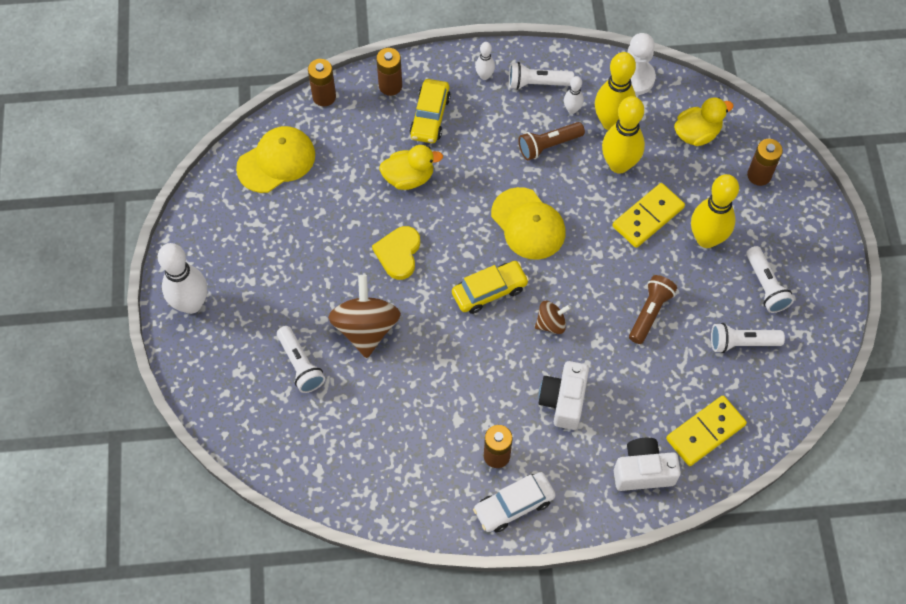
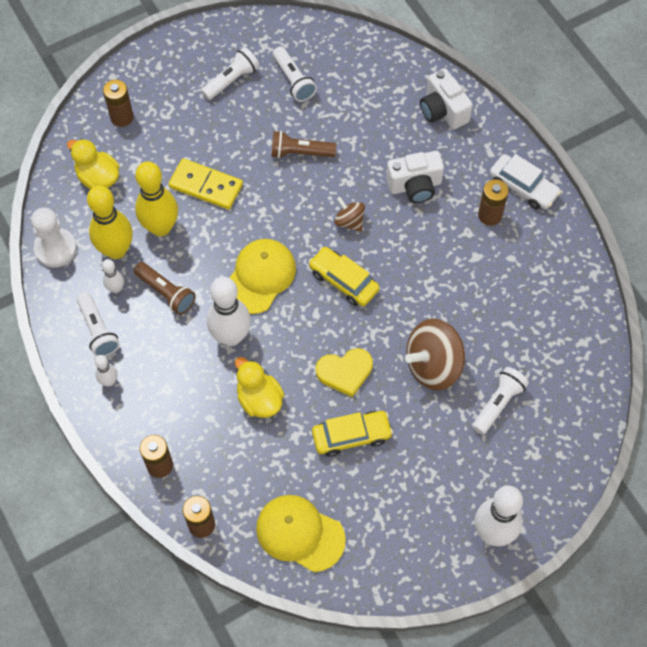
camera: 115 degrees left, 0 degrees up
(430, 117) = (180, 411): yellow car -> yellow car (351, 436)
(480, 179) = (231, 336): none -> white bowling pin
(705, 432) = (385, 81): yellow domino -> none
(706, 239) = (206, 135): yellow bowling pin -> none

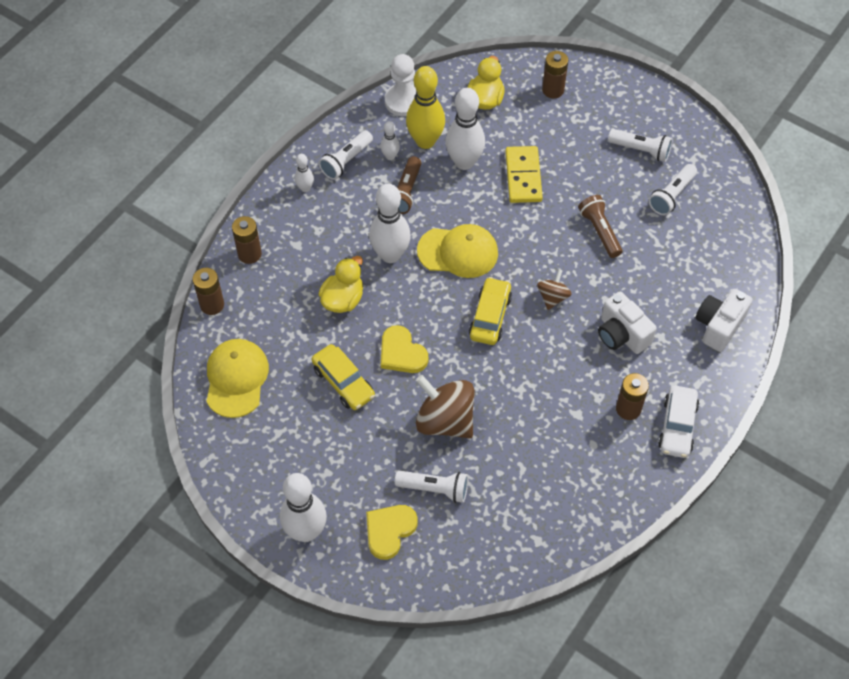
camera: 65 degrees right, 5 degrees down
(161, 227) = (464, 162): yellow bowling pin -> white bowling pin
(523, 459) = (389, 531): none -> yellow heart

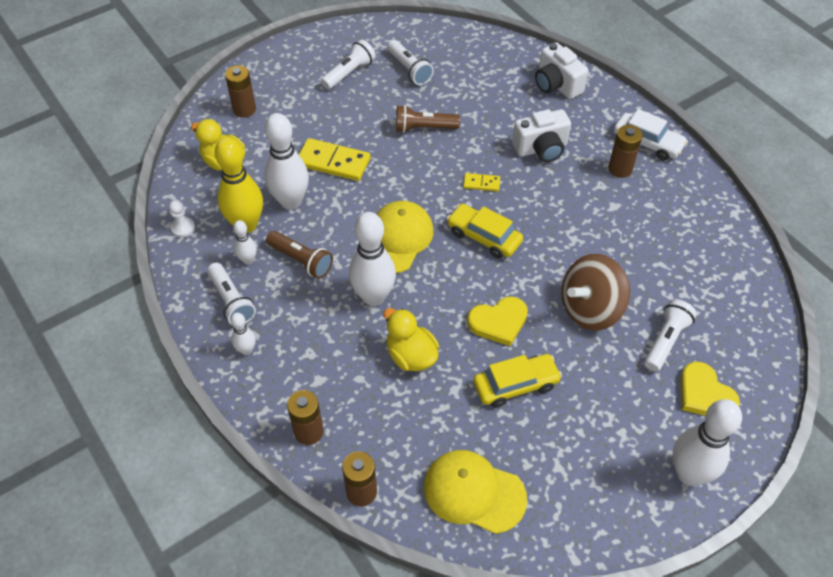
camera: 70 degrees left, 5 degrees down
(403, 101) = (183, 228): white pawn -> white pawn, size x0.55
(553, 297) = (481, 183): brown spinning top -> yellow domino

